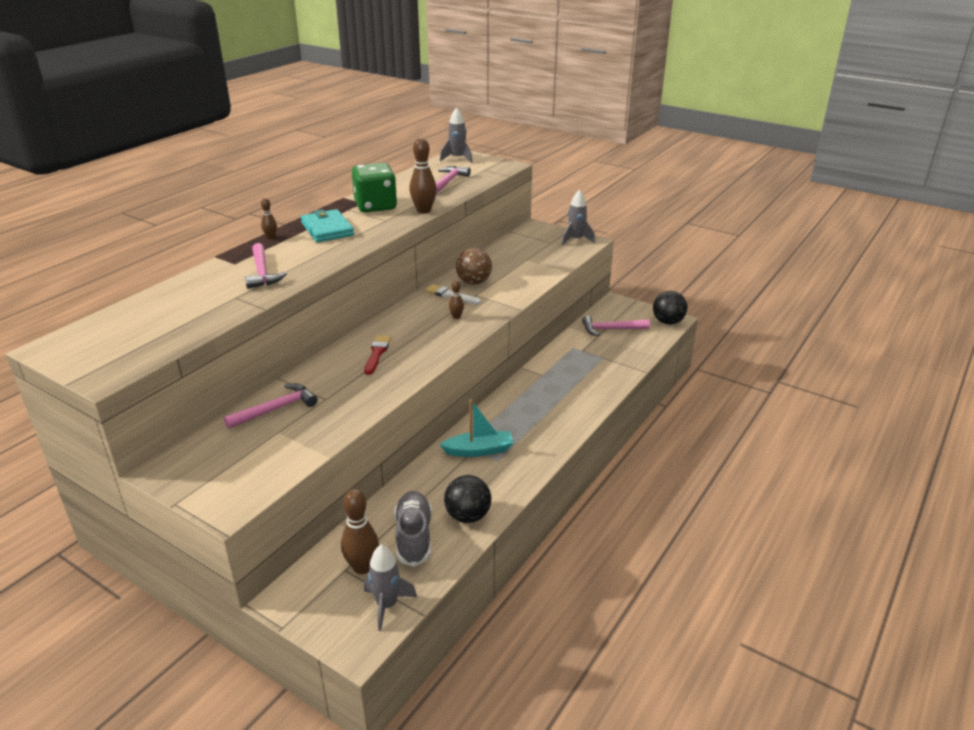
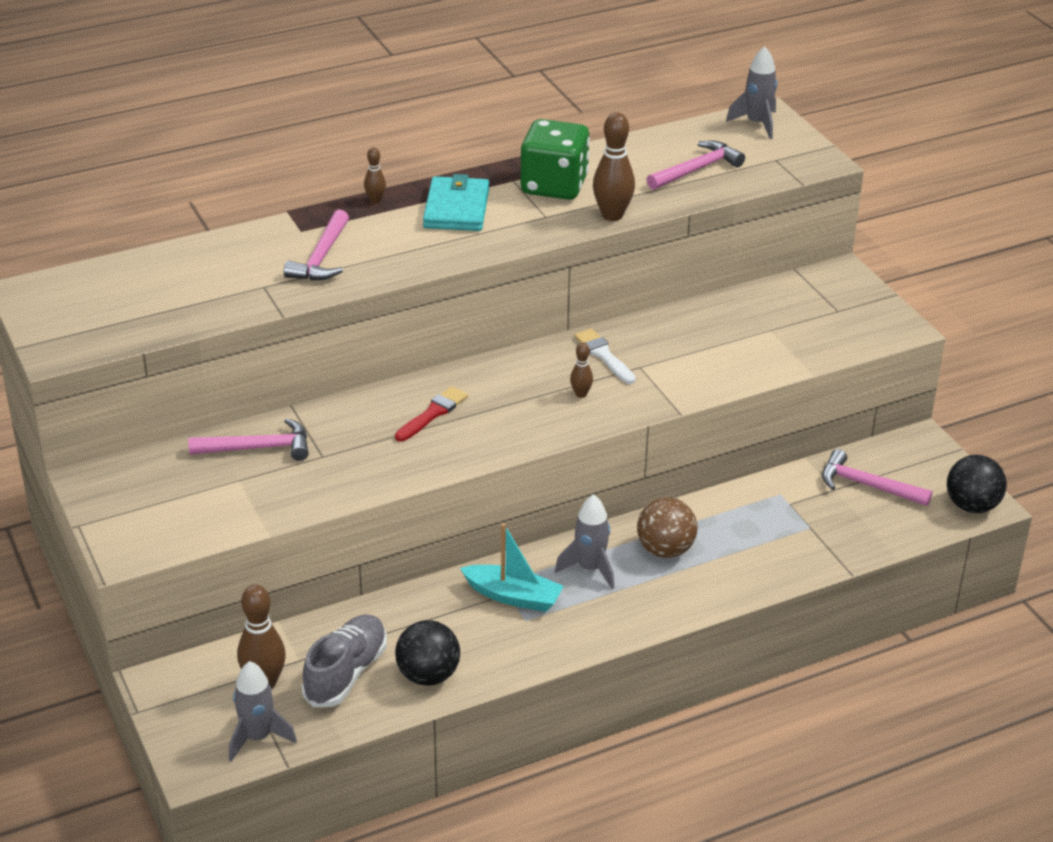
camera: 30 degrees right, 5 degrees up
(474, 282) = (656, 344): brown ball -> brown ball (665, 550)
(576, 240) = (882, 318): grey rocket -> grey rocket (590, 569)

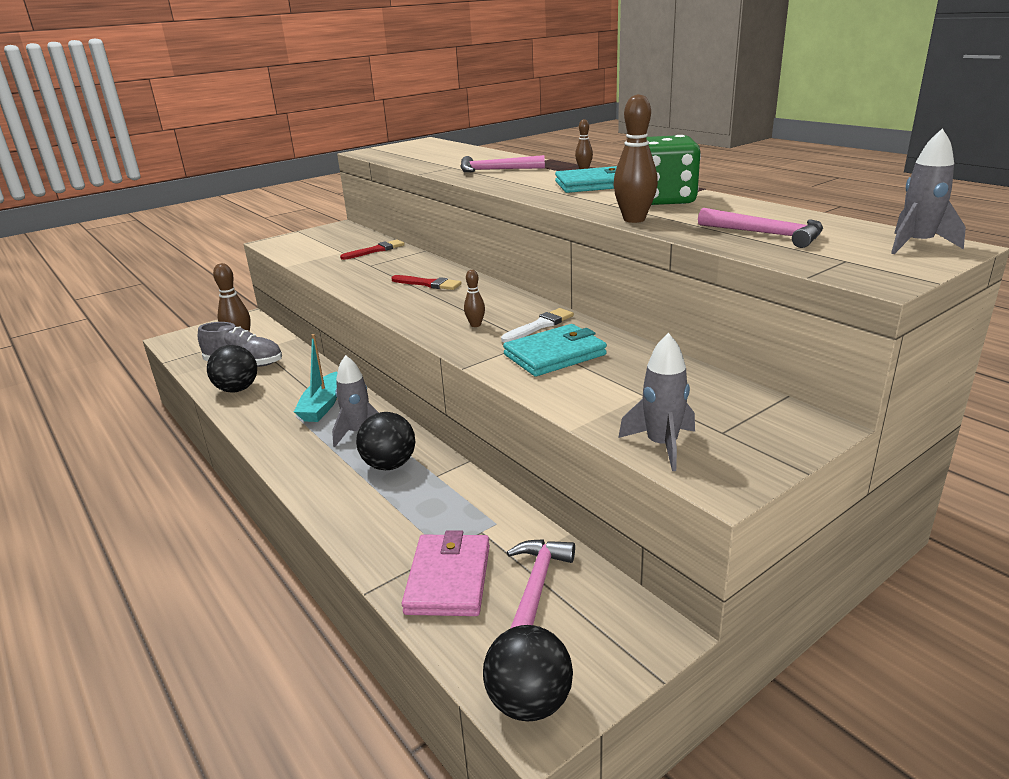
camera: 80 degrees right, 10 degrees down
(257, 448) = (375, 250): pink hammer -> red brush
(258, 737) = (191, 350): grey rocket -> grey rocket (662, 445)
(665, 550) = (389, 465): brown ball -> black ball
(676, 358) = (555, 355): none -> turquoise wallet
(845, 528) = (449, 579): none -> pink wallet

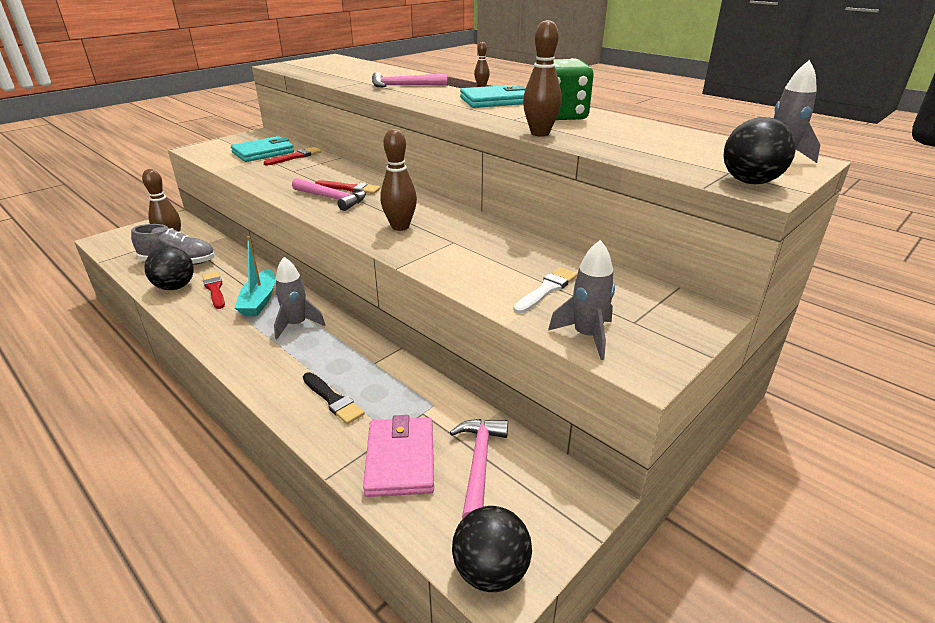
camera: 10 degrees left, 5 degrees up
(277, 392) = (215, 289): none -> red brush
(385, 512) = (333, 400): none -> black brush
(389, 465) = (330, 354): black ball -> black ball (750, 182)
(475, 325) = (400, 227): brown bowling pin -> brown bowling pin, size x1.90
(539, 326) = (457, 227): white brush -> white brush (546, 290)
(555, 355) = (476, 254): turquoise wallet -> turquoise wallet (263, 152)
(765, 234) = (655, 148): pink hammer -> pink hammer (332, 198)

